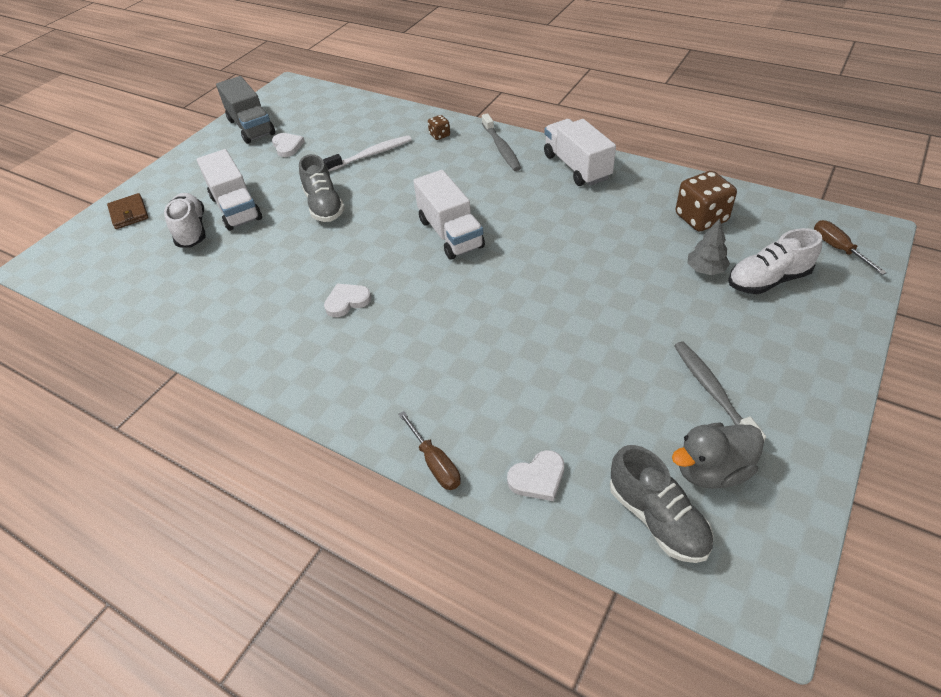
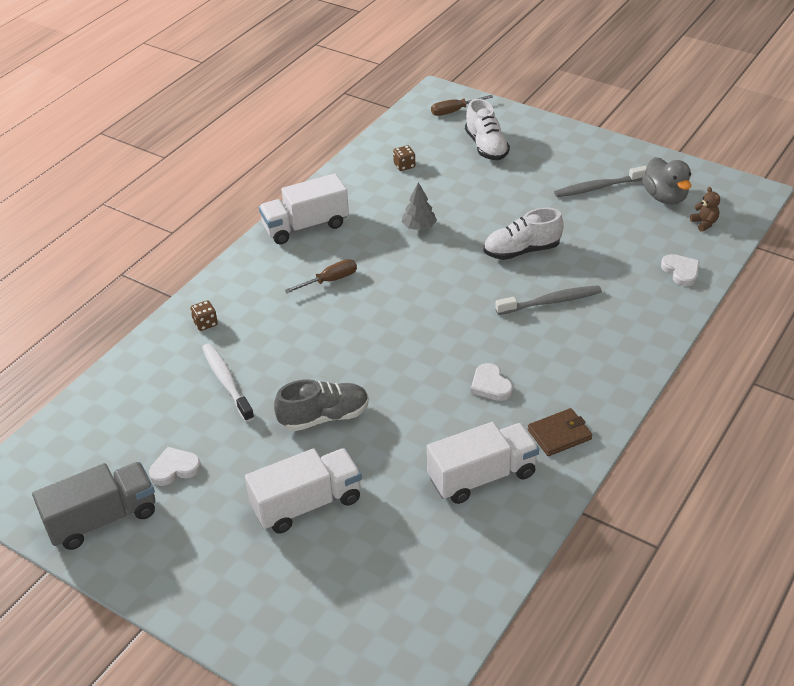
camera: 90 degrees left, 5 degrees down
(129, 213) = (288, 630): brown wallet -> brown wallet (559, 434)
(191, 230) = (345, 544): white shoe -> white shoe (521, 251)
(435, 463) = (674, 322): brown screwdriver -> brown screwdriver (330, 280)
(450, 233) = (396, 314): white truck -> white truck (482, 476)
(501, 148) = (252, 275): grey toothbrush -> grey toothbrush (551, 302)
(657, 518) = (704, 223): grey shoe -> brown teddy bear
(701, 218) = (404, 166): brown dice -> brown dice, size x0.50
(705, 269) = (470, 172): grey tree -> grey tree (419, 227)

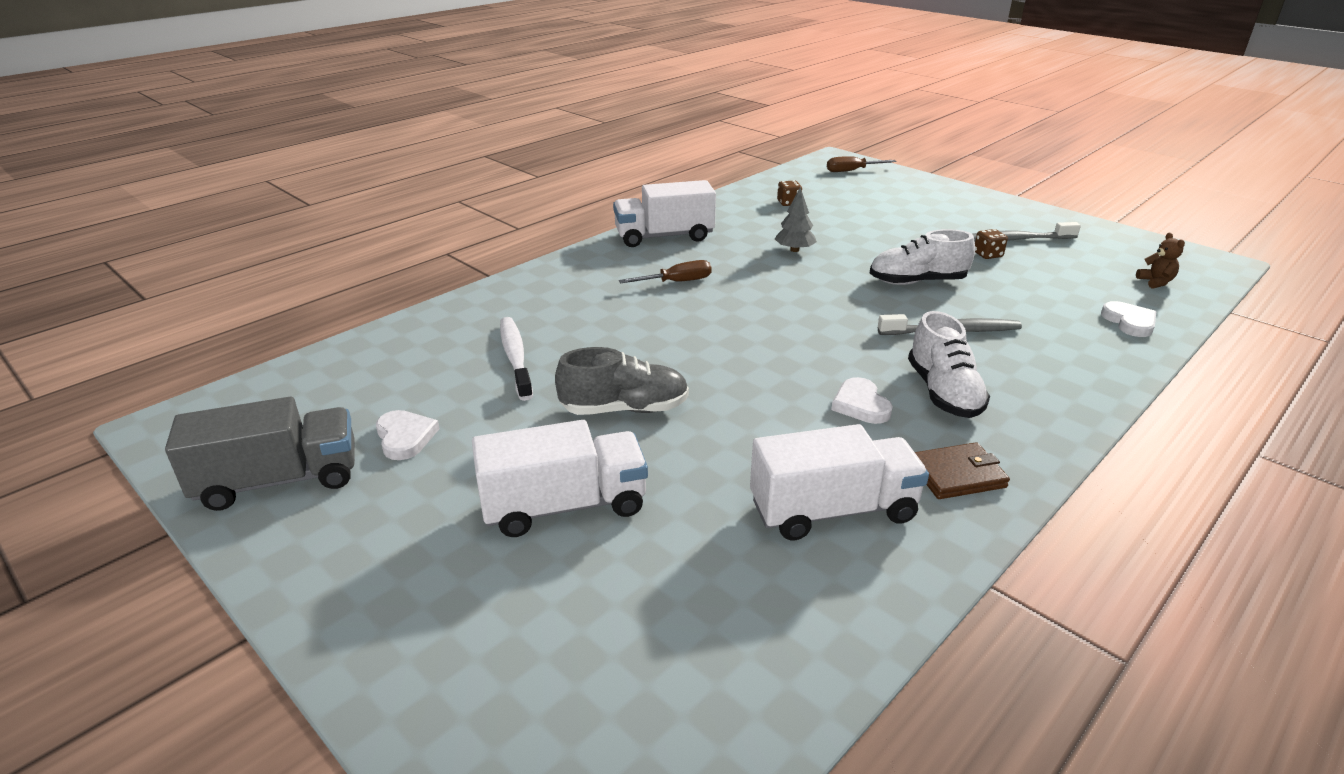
camera: 10 degrees right, 10 degrees down
(174, 468) = (405, 437): white heart -> white heart turned 75 degrees clockwise
(205, 323) = (516, 302): brown dice -> brown dice (987, 255)
(486, 147) = (883, 198): white shoe -> white shoe (943, 392)
(665, 197) = (1100, 255): grey duck -> none

